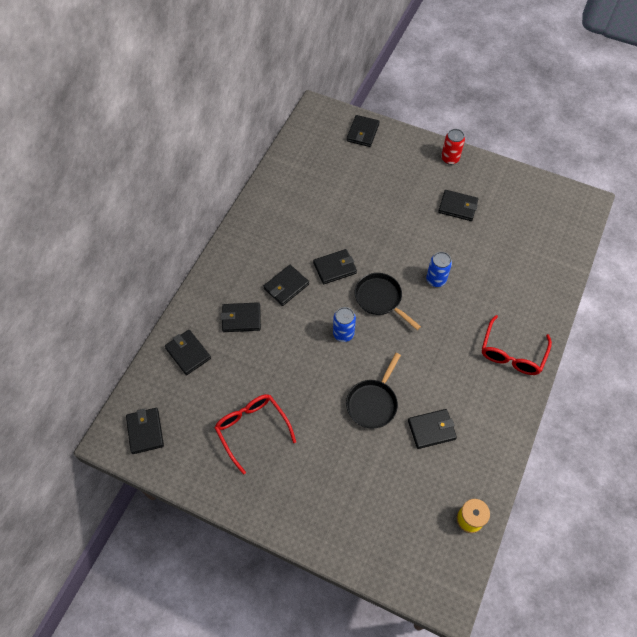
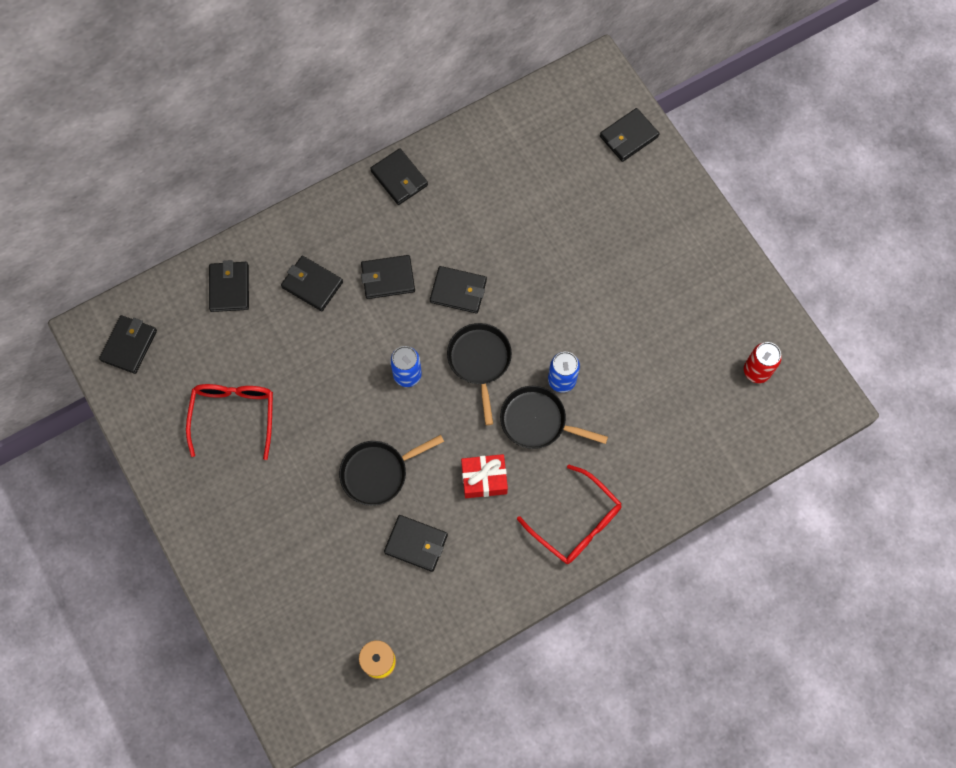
camera: 35 degrees right, 10 degrees up
(439, 364) = (484, 479): none -> red gift
(442, 311) = (537, 421): none -> black pan
(450, 159) = (708, 238): red can -> red can (756, 371)
(457, 207) = (664, 307): black wallet -> black wallet (399, 178)
(512, 353) = (576, 522): red glasses -> red glasses turned 105 degrees counterclockwise

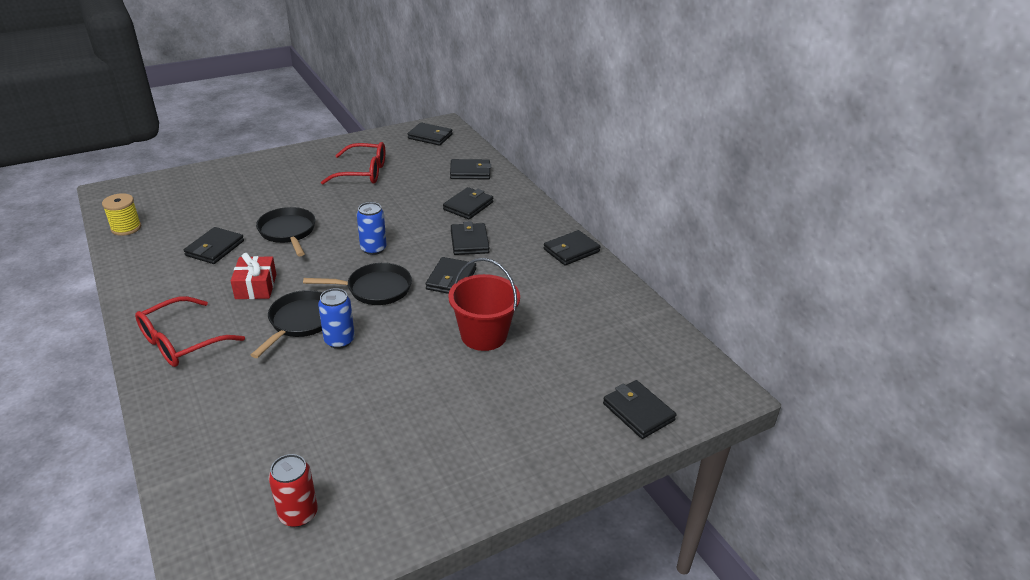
camera: 90 degrees right, 35 degrees down
(543, 256) = (484, 335): none -> red bucket

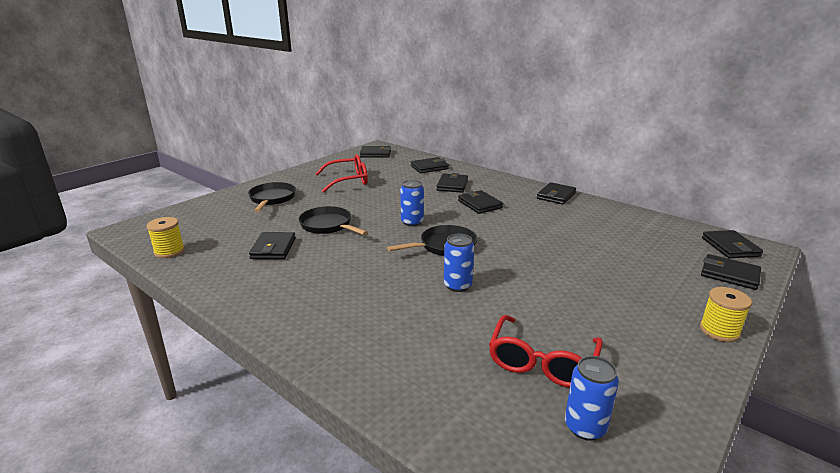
camera: 20 degrees left, 10 degrees down
(182, 342) = (315, 321): red glasses -> red glasses (542, 361)
(256, 286) = (341, 266): red gift -> none
(298, 514) = (585, 427): red can -> blue can
(300, 322) = (409, 281): black pan -> black pan (272, 199)
(451, 279) = (495, 228): black wallet -> black wallet (730, 247)
(484, 335) = (564, 256): red bucket -> none
(535, 470) = (719, 331): none -> yellow spool

